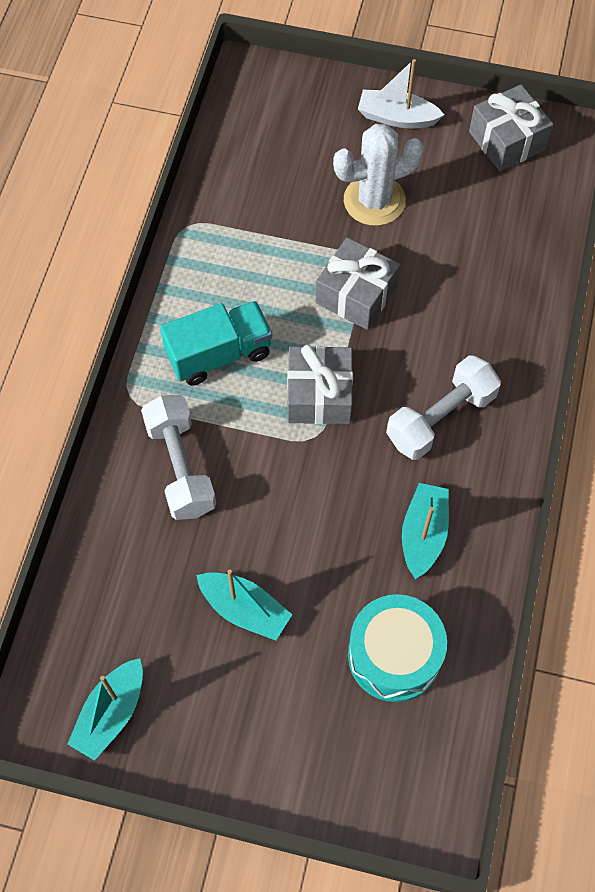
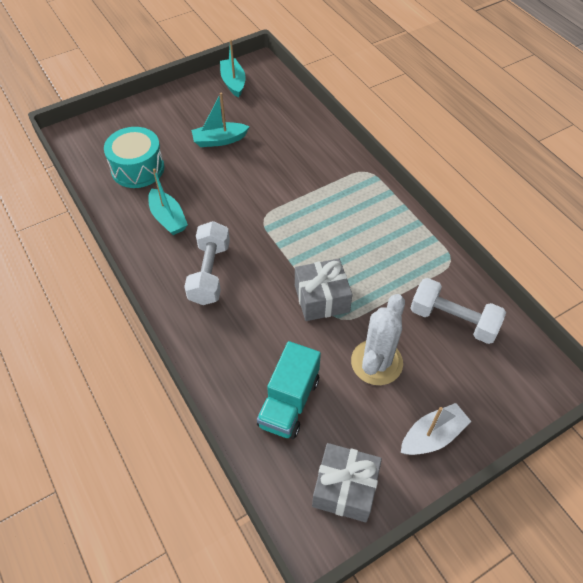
camera: 135 degrees right, 10 degrees down
(181, 467) = (308, 164): white dumbbell -> white dumbbell (453, 320)
(219, 354) = (352, 216): turquoise truck -> turquoise truck (289, 402)
(319, 395) = (282, 236): grey gift -> none

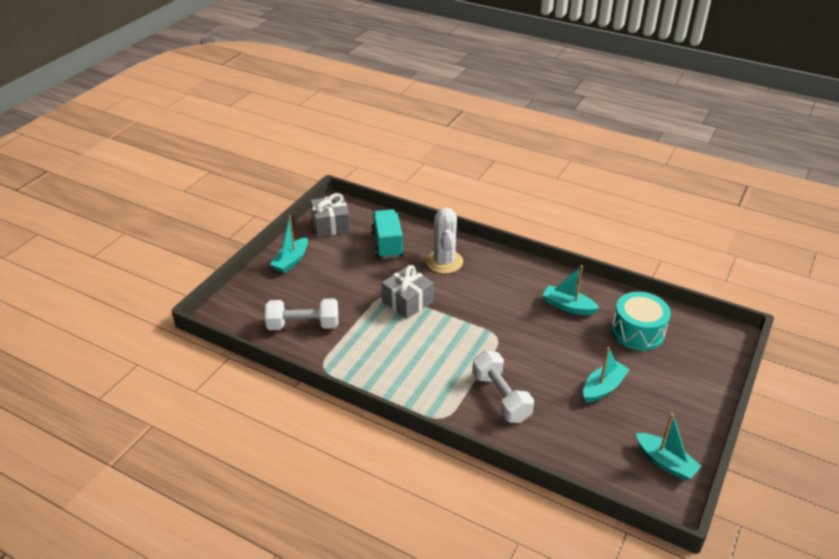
camera: 150 degrees right, 15 degrees down
(209, 273) = (499, 285): white dumbbell -> white dumbbell (501, 397)
(376, 362) = (345, 281): white cactus -> white cactus (444, 262)
(432, 436) = (291, 261): white boat -> turquoise boat

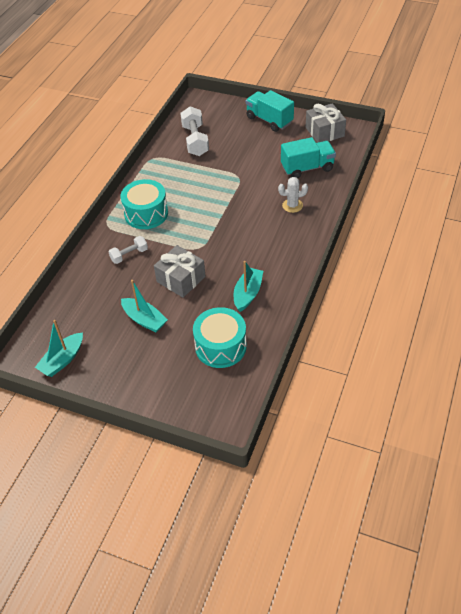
camera: 85 degrees right, 10 degrees up
(291, 261) = (269, 120): turquoise boat -> turquoise truck
(407, 301) = (233, 190): grey gift -> grey gift (181, 279)
(430, 378) = (146, 213): none -> turquoise drum
(444, 262) = (292, 205): white cactus -> white cactus, size x0.59
(501, 397) = (129, 255): white dumbbell -> white dumbbell, size x0.59

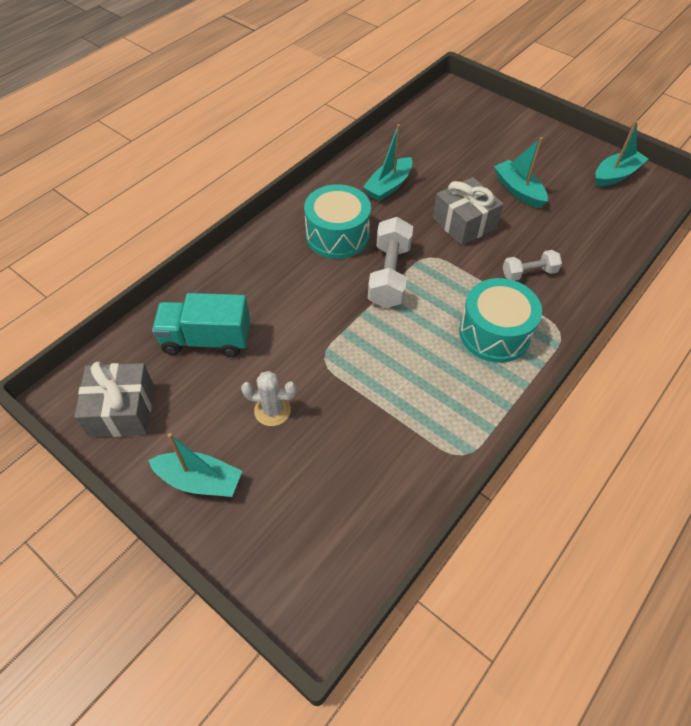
camera: 165 degrees left, 5 degrees up
(195, 140) = (368, 474): white dumbbell -> white dumbbell (389, 275)
(220, 346) = (439, 146): turquoise drum -> turquoise drum (337, 235)
(269, 120) = (199, 481): turquoise truck -> turquoise boat
(292, 205) = (270, 281): white cactus -> white cactus (272, 410)

